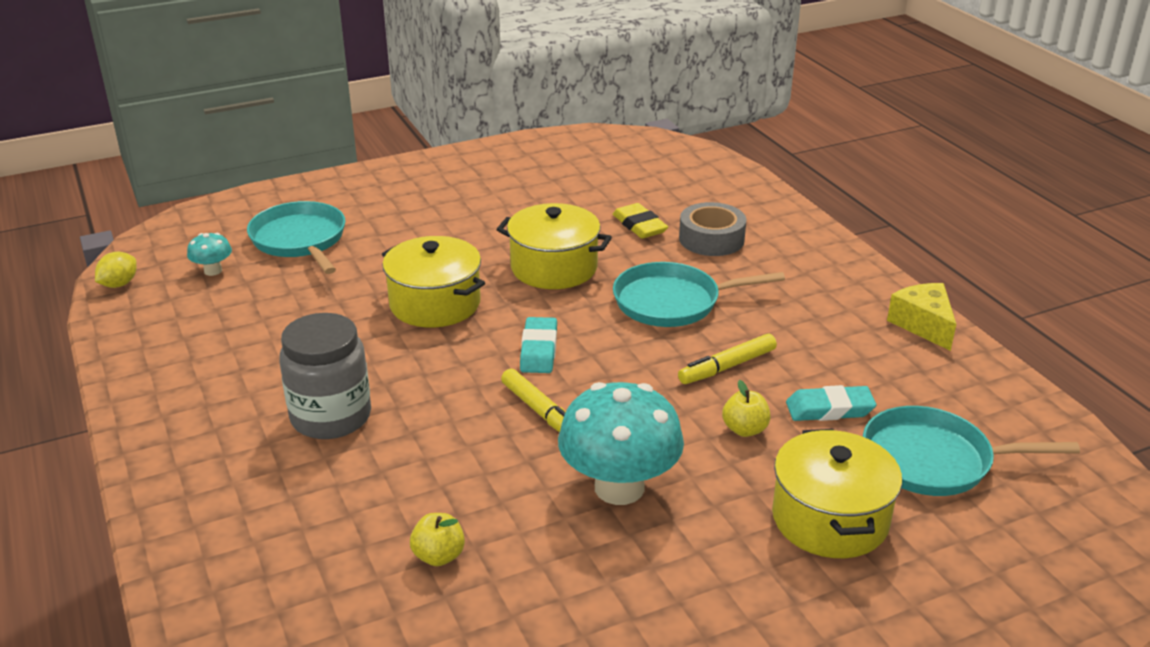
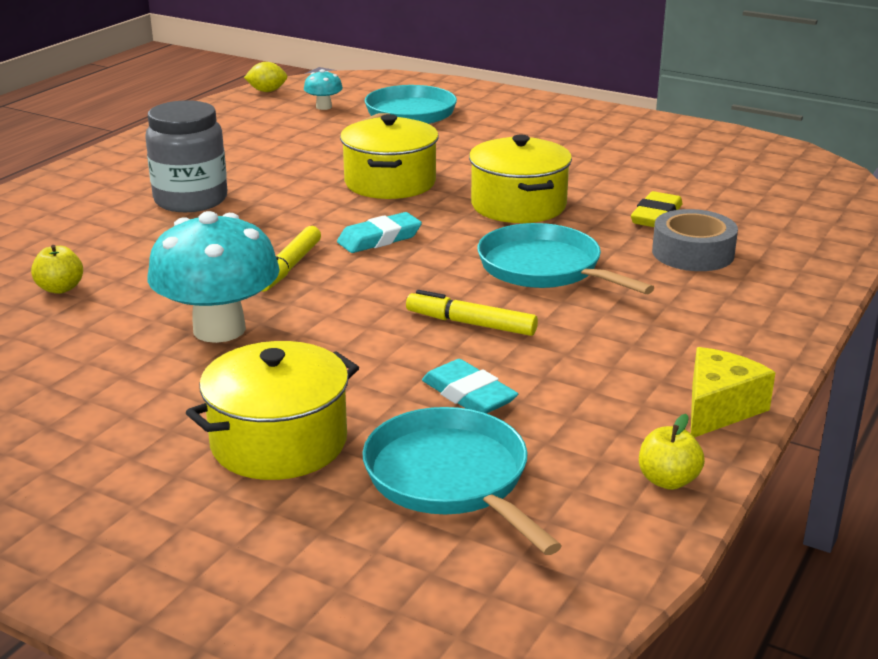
camera: 55 degrees right, 5 degrees down
(745, 429) = (376, 360): yellow apple -> yellow apple (668, 480)

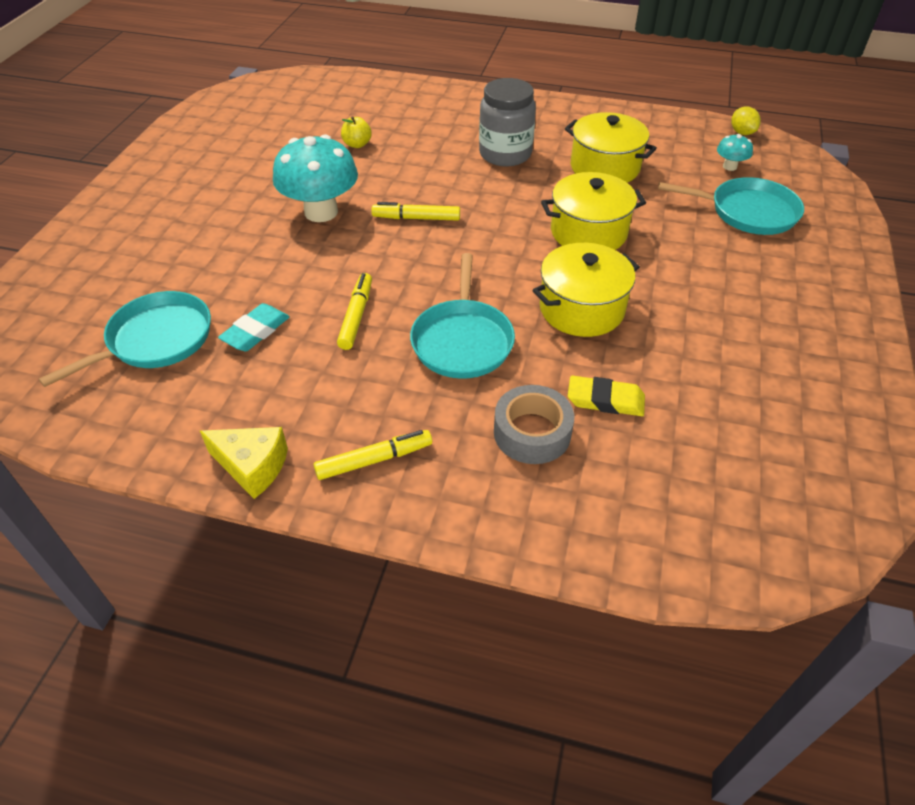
camera: 75 degrees right, 20 degrees up
(279, 442) = (192, 265): yellow pot -> yellow pot (605, 167)
(379, 239) = (480, 247): turquoise eraser -> none
(544, 268) = (462, 341): turquoise pan -> turquoise pan turned 150 degrees clockwise
(668, 480) = (153, 443): yellow apple -> none
(718, 334) = (374, 460): none -> yellow marker

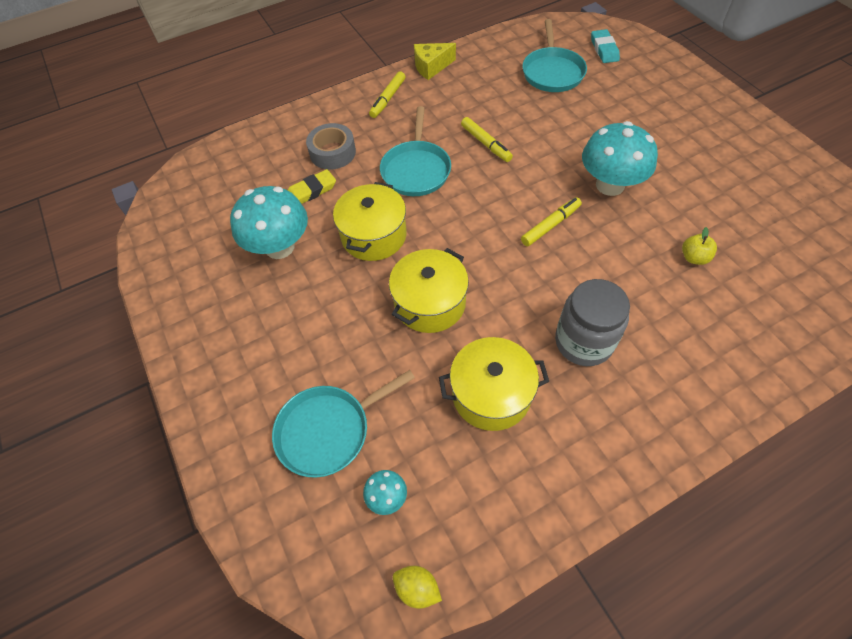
camera: 140 degrees right, 10 degrees up
(256, 331) = (518, 104): turquoise eraser -> turquoise eraser (604, 49)
(462, 341) = (416, 170): turquoise pan -> turquoise pan turned 135 degrees counterclockwise
(694, 362) = (279, 247): none -> turquoise mushroom

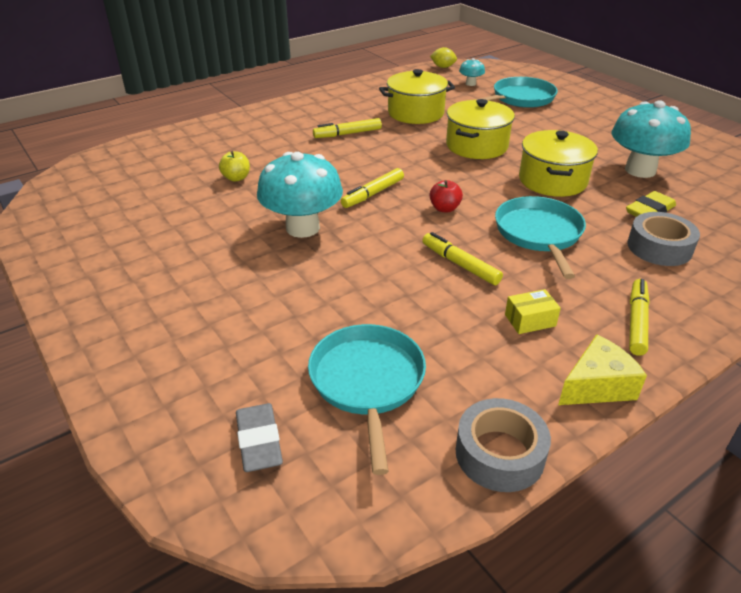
camera: 170 degrees right, 20 degrees down
(452, 102) = (530, 320): none -> yellow box
(486, 202) = (444, 208): none -> red apple
(491, 42) = (499, 454): none -> grey tape
(583, 342) = (347, 134): grey jar -> yellow marker
(604, 49) = (259, 441): turquoise eraser -> grey eraser

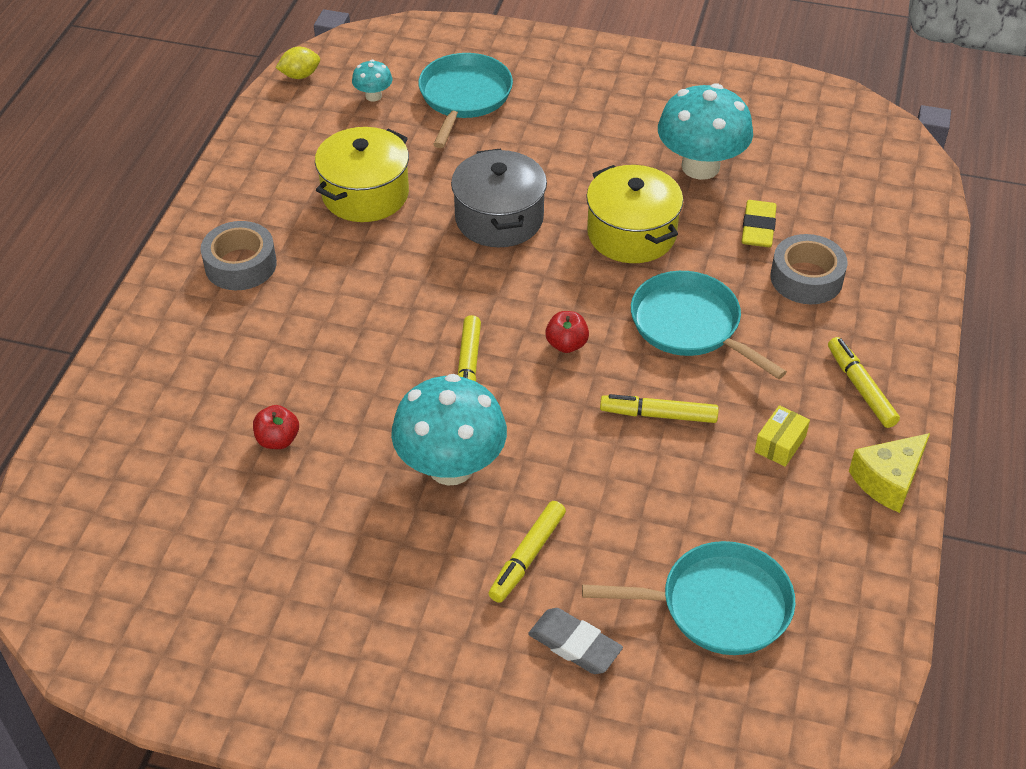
camera: 40 degrees left, 10 degrees up
(236, 178) = (278, 440): yellow apple -> red apple
(259, 441) = (699, 725): grey eraser -> grey eraser (575, 644)
(347, 134) = (323, 282): yellow marker -> yellow marker (527, 557)
(367, 382) = (718, 605): turquoise pan -> turquoise pan turned 135 degrees clockwise
(476, 146) = (499, 218): yellow pot -> grey pot
(499, 454) = (879, 597): grey tape -> grey tape (240, 265)
(597, 386) = (888, 480): yellow cheese -> yellow cheese turned 150 degrees counterclockwise

